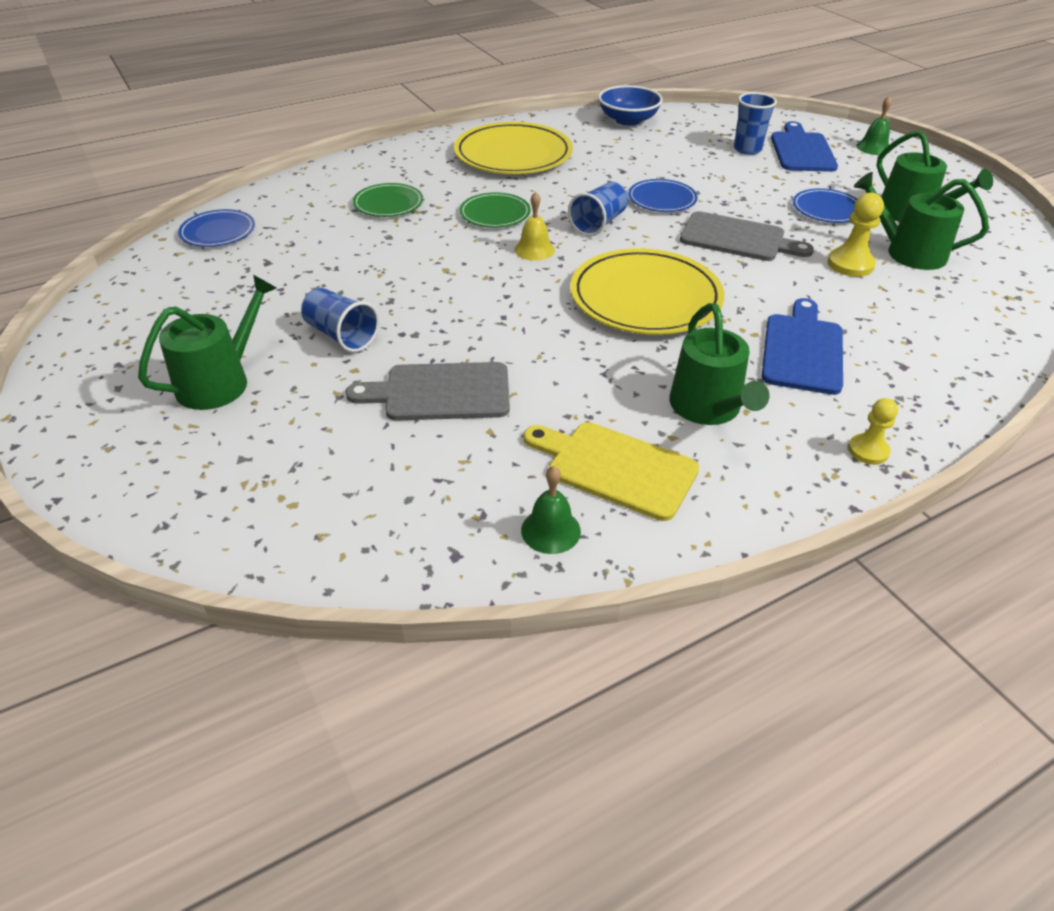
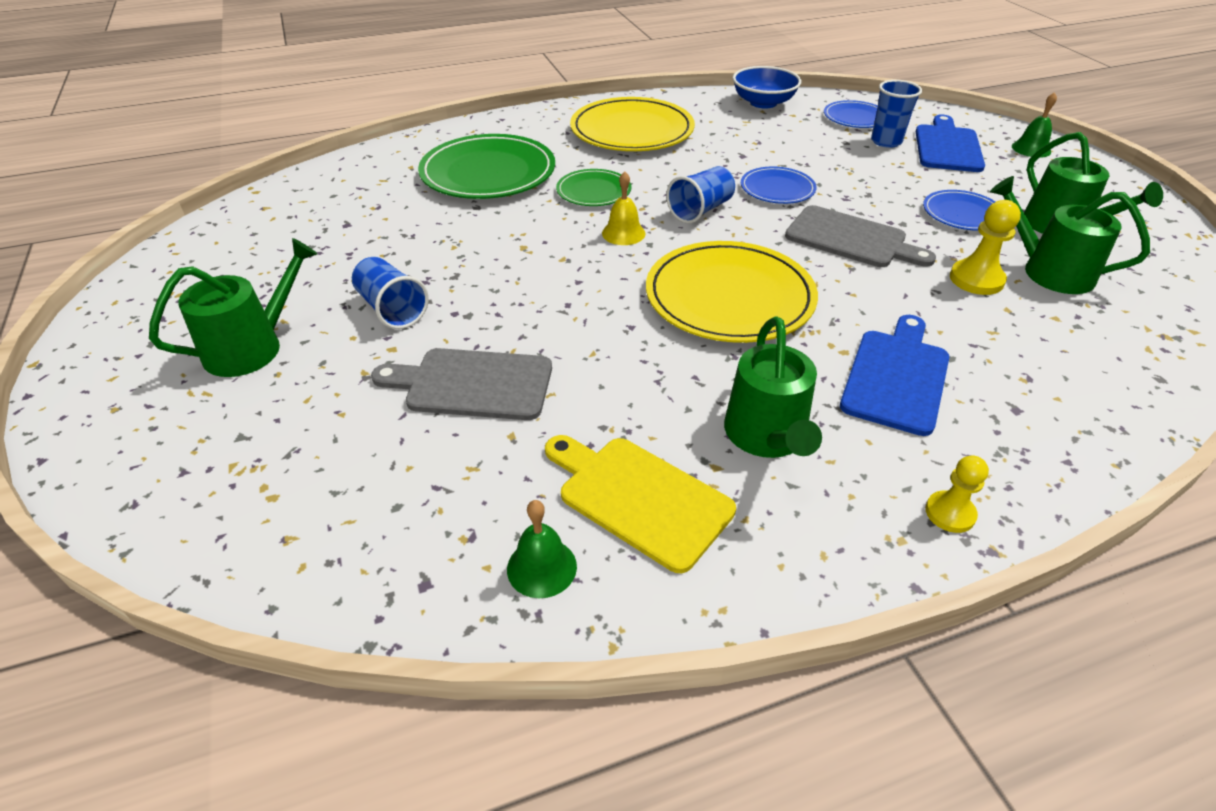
camera: 10 degrees right, 0 degrees up
(218, 232) = (311, 189): blue plate -> blue plate (855, 118)
(388, 203) = (488, 173): green plate -> green plate, size x1.87

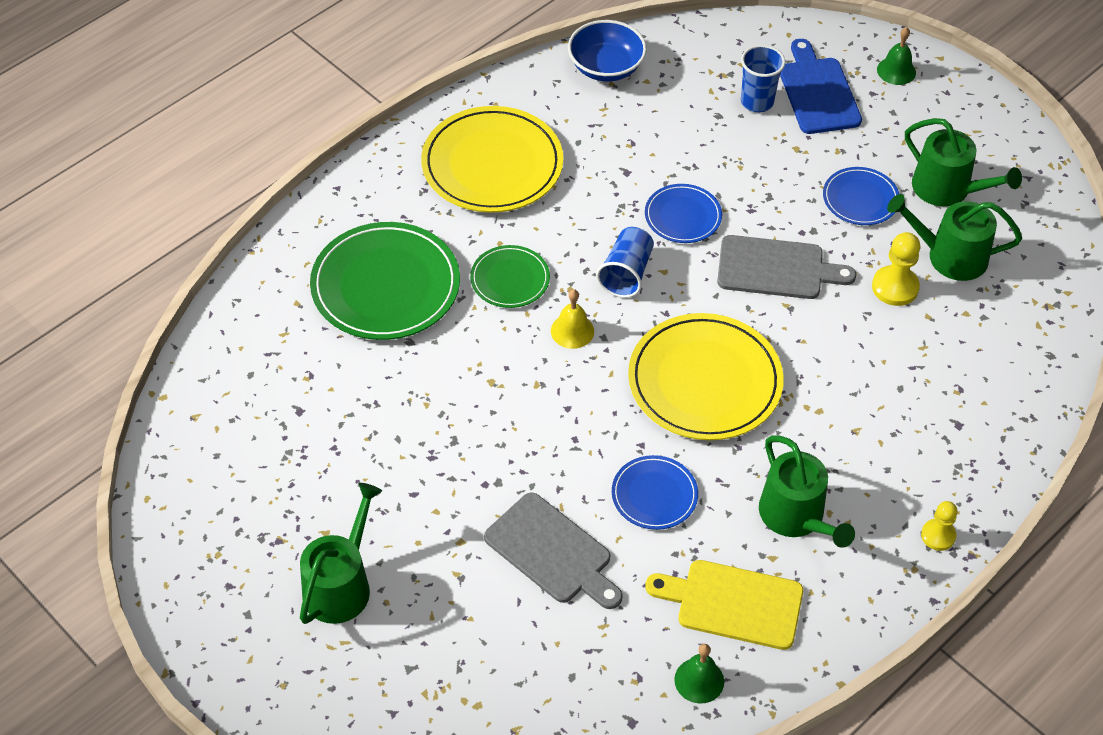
camera: 25 degrees left, 10 degrees up
(392, 309) = (427, 500): blue cup -> none
(472, 384) = (552, 552): grey cutting board -> grey cutting board turned 120 degrees counterclockwise
(855, 118) = (712, 67): blue plate -> blue plate (654, 495)
(896, 377) = (866, 423): blue cutting board -> none

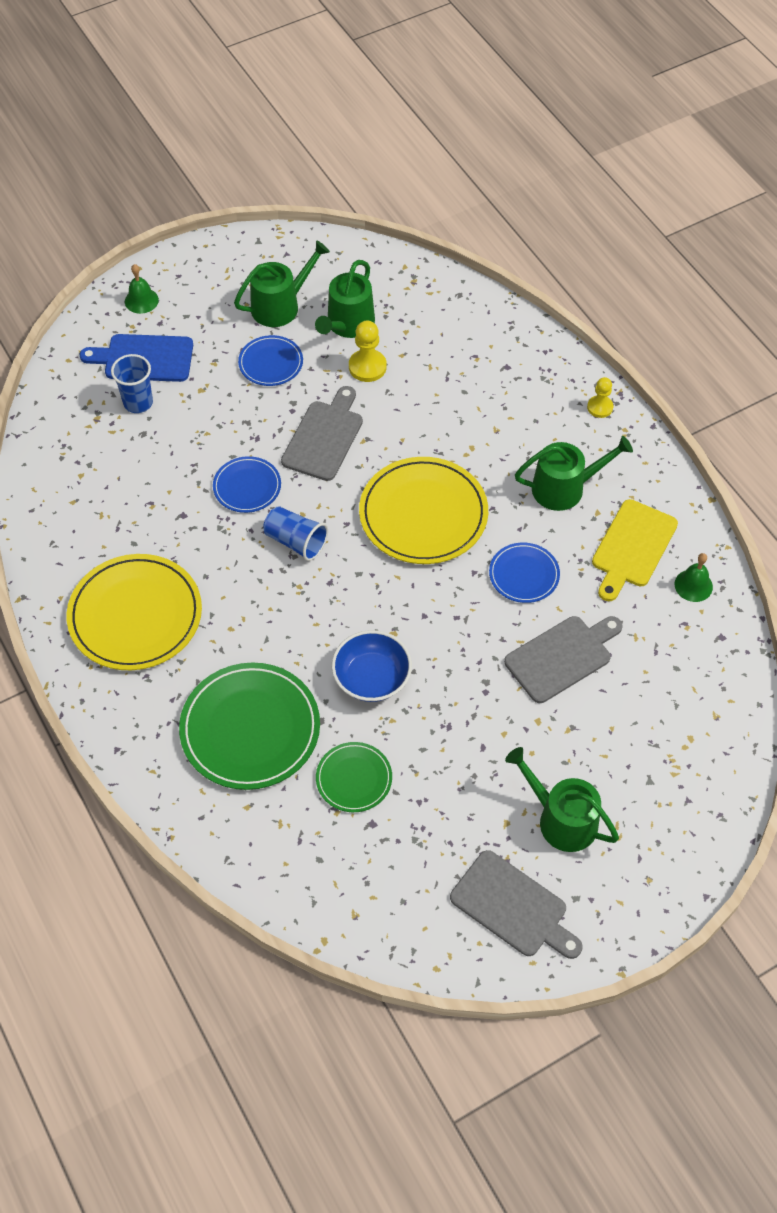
camera: 75 degrees left, 5 degrees up
(227, 555) = (513, 907): none -> grey cutting board
(510, 279) = (274, 629): green plate -> green plate (354, 778)
(572, 331) = (345, 594): yellow bell -> none
(606, 67) = (51, 501): blue bowl -> blue bowl (372, 678)

